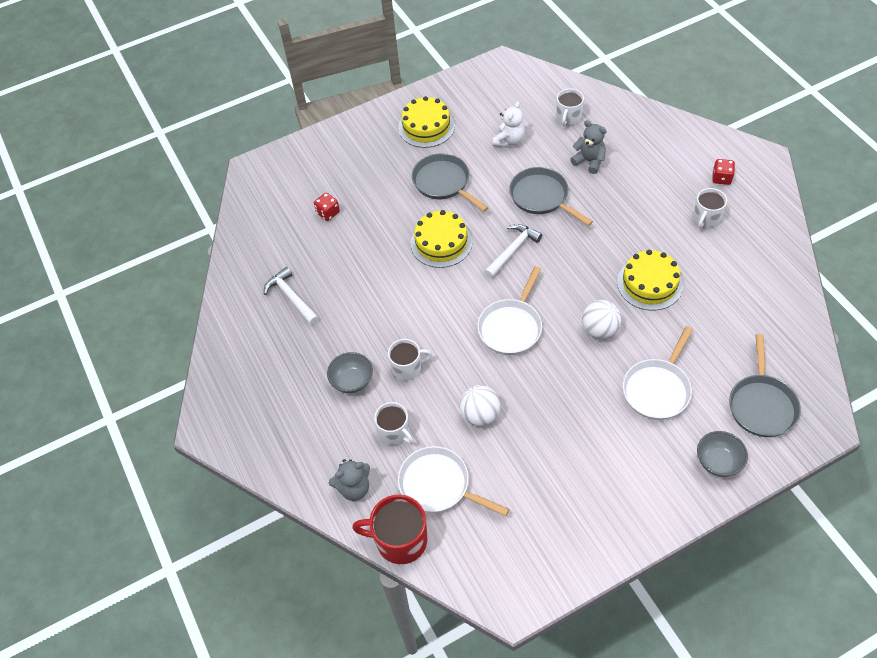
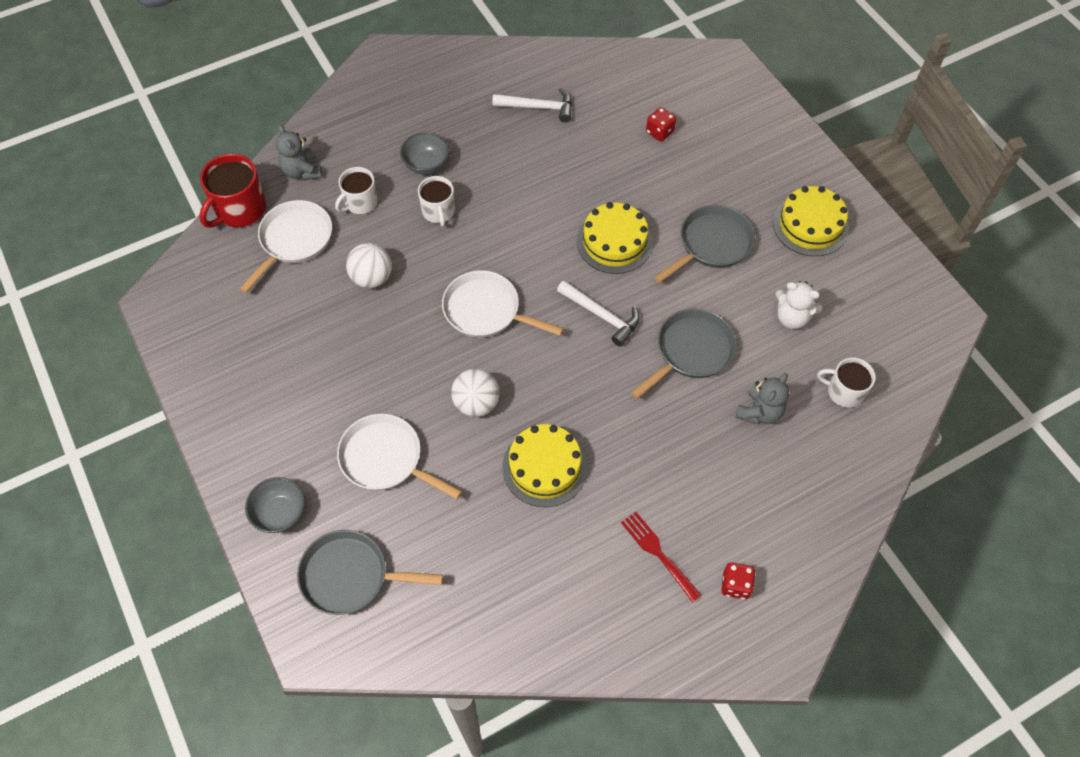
camera: 85 degrees right, 5 degrees up
(291, 297) = (538, 107): white hammer -> white hammer turned 45 degrees clockwise
(400, 540) = (240, 210): red mug -> red mug turned 150 degrees counterclockwise
(706, 218) = (658, 553): white mug -> red fork

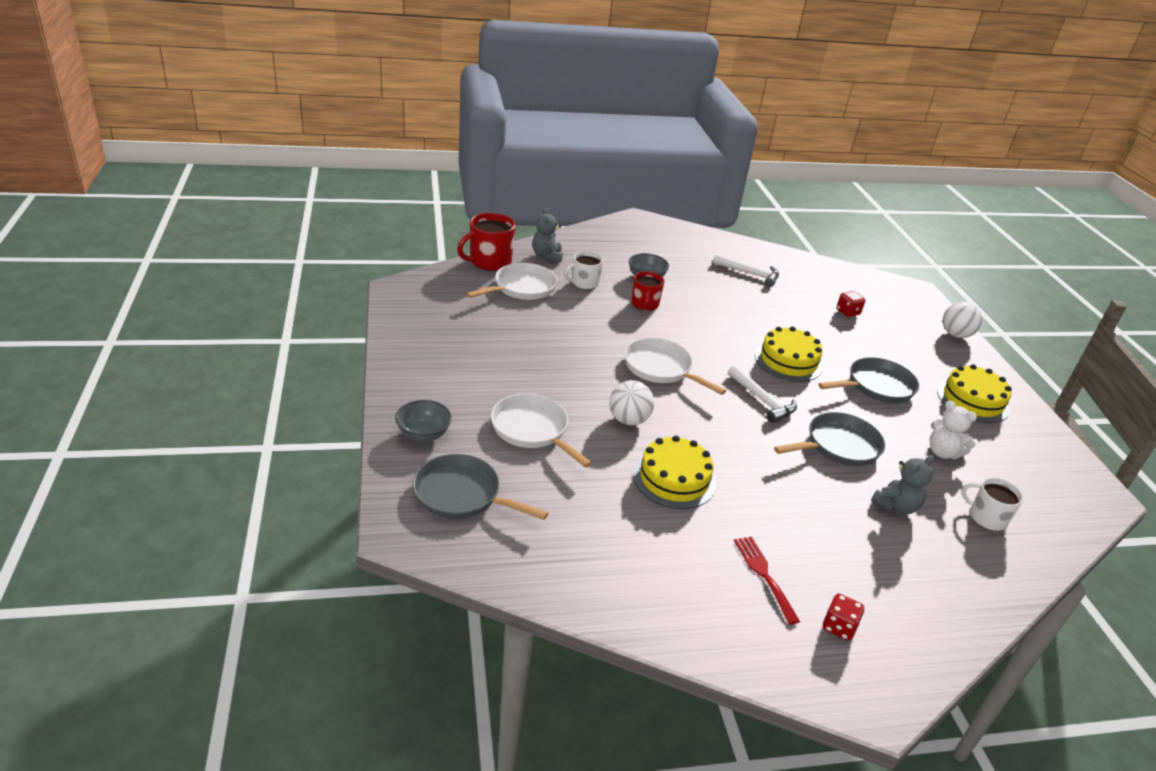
camera: 15 degrees right, 25 degrees down
(372, 278) = (573, 324): white ball -> white ball (955, 335)
(438, 212) = (645, 304): white mug -> red mug

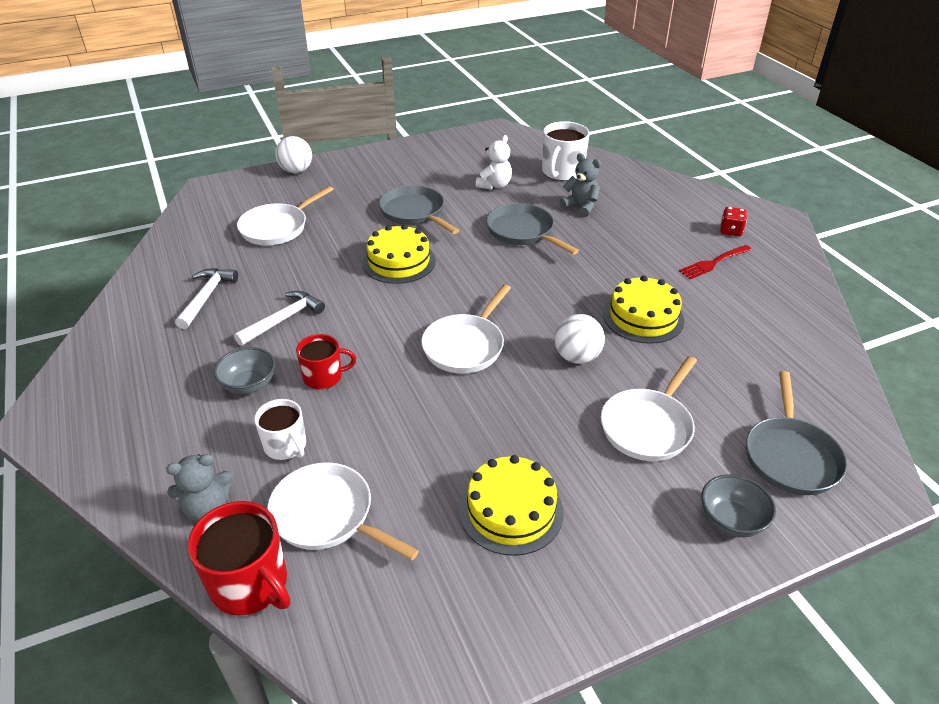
camera: 100 degrees left, 5 degrees up
(762, 400) = (481, 274): white hammer -> white hammer (283, 319)
(847, 312) = (277, 228): red dice -> white pan
(972, 400) = (407, 169): yellow cake -> yellow cake (511, 510)
(986, 517) = (562, 172): white mug -> white mug, size x1.54

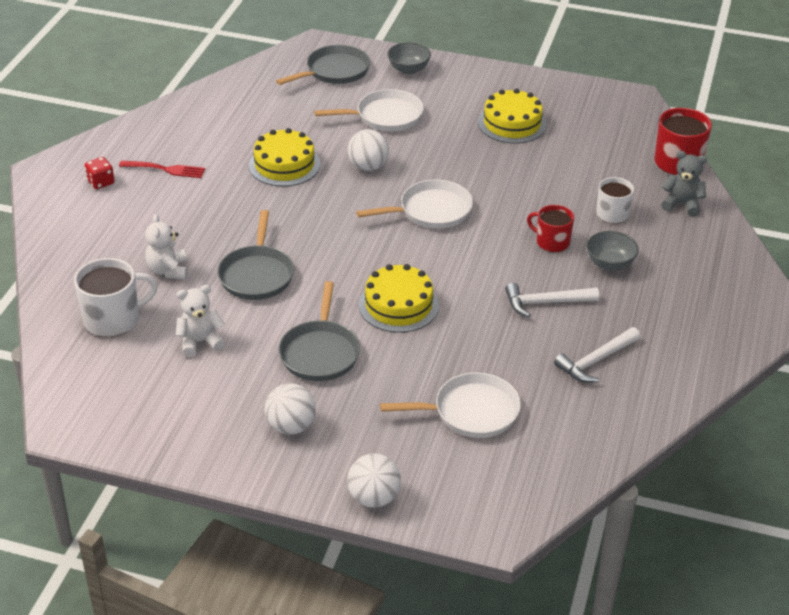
camera: 140 degrees left, 0 degrees up
(327, 516) = (614, 168): white pan -> none
(382, 176) = (291, 426): none -> white ball
(580, 207) = (168, 270): grey teddy bear -> white teddy bear

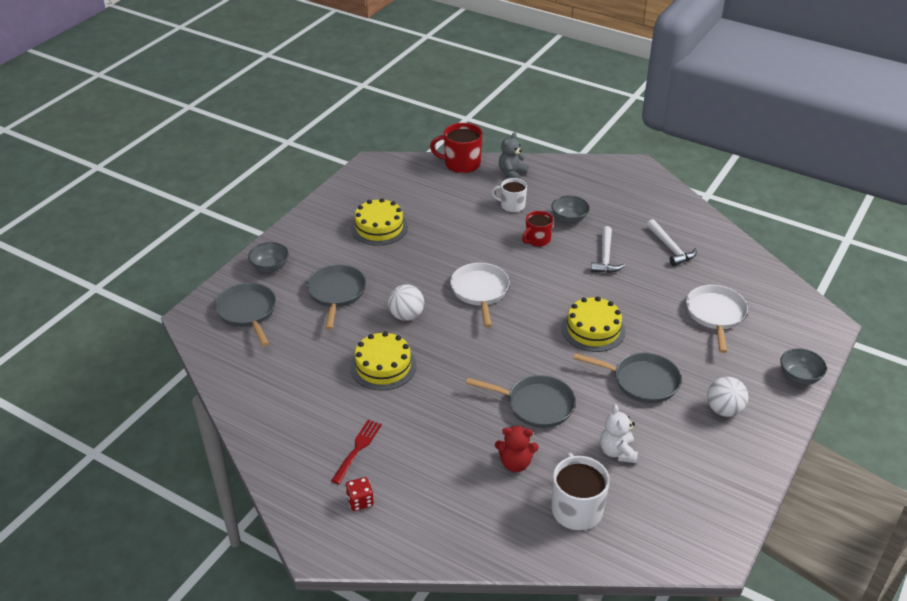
camera: 75 degrees left, 0 degrees up
(168, 270) = (515, 463): white teddy bear -> red teddy bear
(374, 498) = (799, 377): white ball -> grey bowl
(385, 116) = (336, 293): white pan -> grey pan

